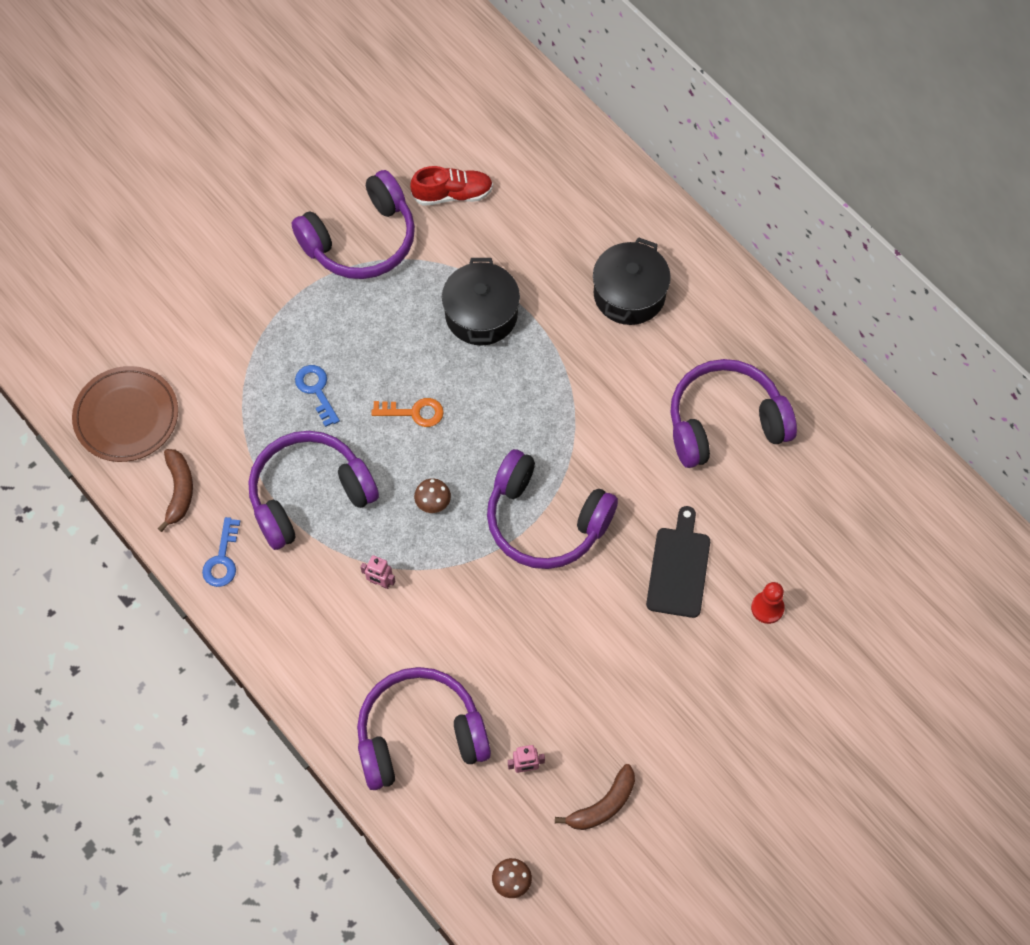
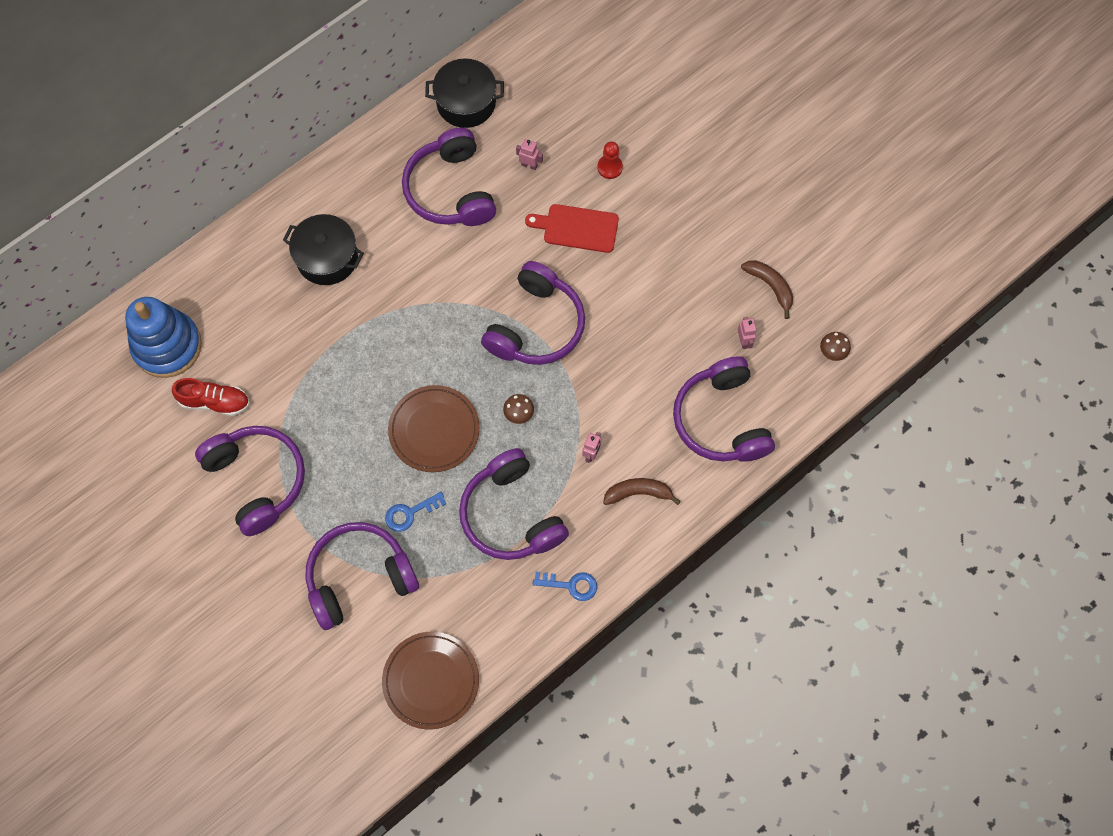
camera: 90 degrees left, 5 degrees up
(179, 491) = (505, 627): brown banana -> brown banana (638, 493)
(245, 343) = (359, 578): none -> purple headphones
(414, 412) = (434, 430): orange key -> brown plate
(452, 194) = (215, 402): red shoe -> red shoe turned 105 degrees clockwise
(481, 314) = (340, 376): black pot -> black pot (466, 103)
(518, 145) = (167, 346): none -> blue stacking toy
(679, 568) = (577, 228): black cutting board -> red cutting board
(764, 512) = (529, 165): none -> pink robot

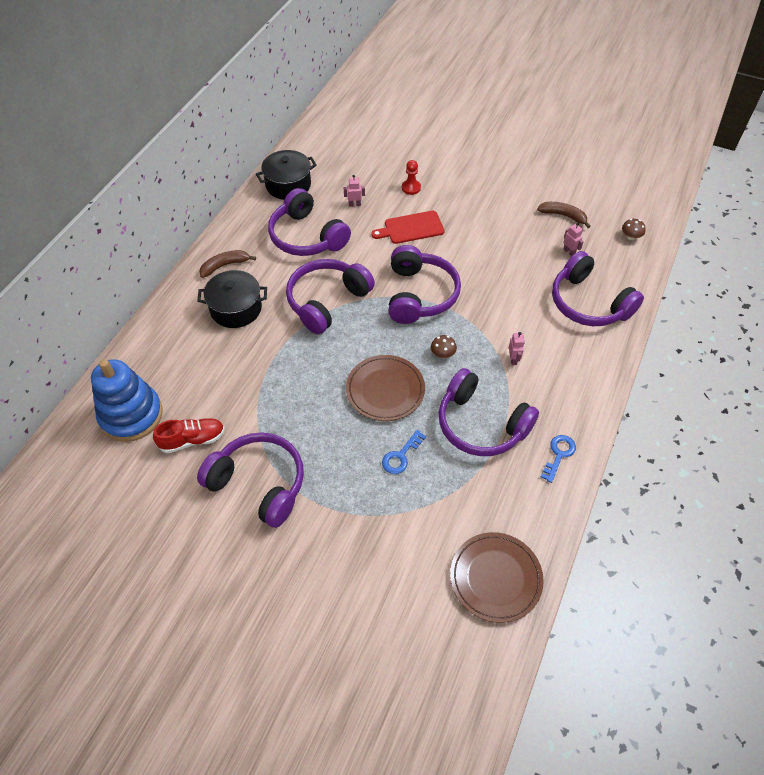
camera: 25 degrees left, 15 degrees down
(359, 578) = (387, 522): purple headphones -> purple headphones (327, 301)
(570, 585) = (558, 455): blue key -> blue key turned 45 degrees counterclockwise
(638, 493) = (564, 371): brown banana -> brown banana (225, 265)

